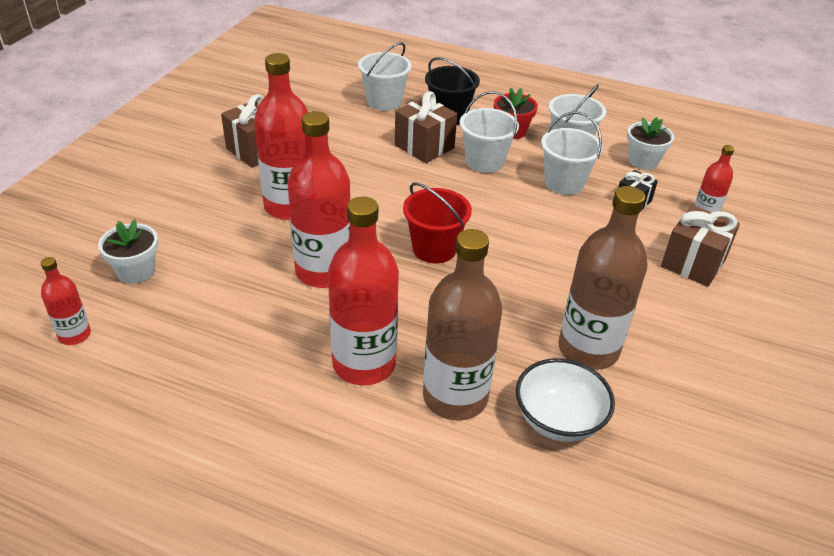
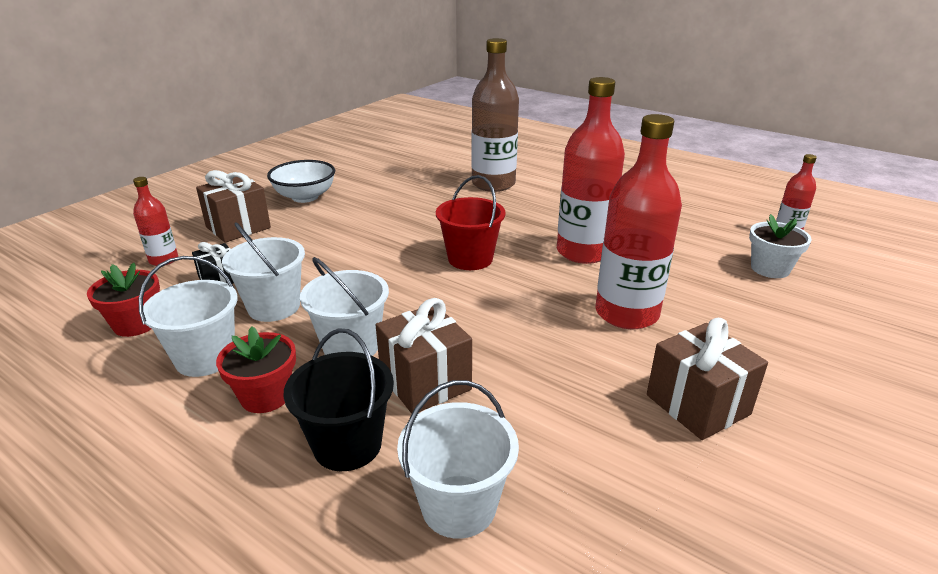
camera: 165 degrees left, 10 degrees down
(364, 364) = (552, 201): red bottle -> none
(558, 420) = (433, 172): white bowl -> white bowl (305, 197)
(588, 349) = (386, 193): brown bottle -> none
(643, 161) = (136, 324): white flower pot -> red flower pot

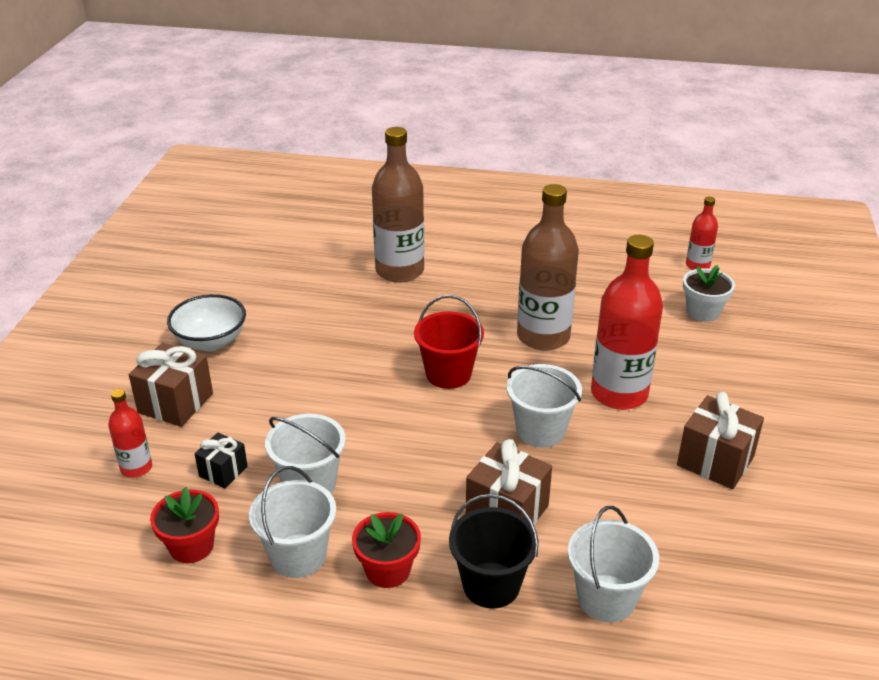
camera: 25 degrees left, 5 degrees up
(351, 346) = (418, 500): white bucket -> white bucket (540, 430)
(583, 252) = (543, 336): red bottle -> brown bottle

